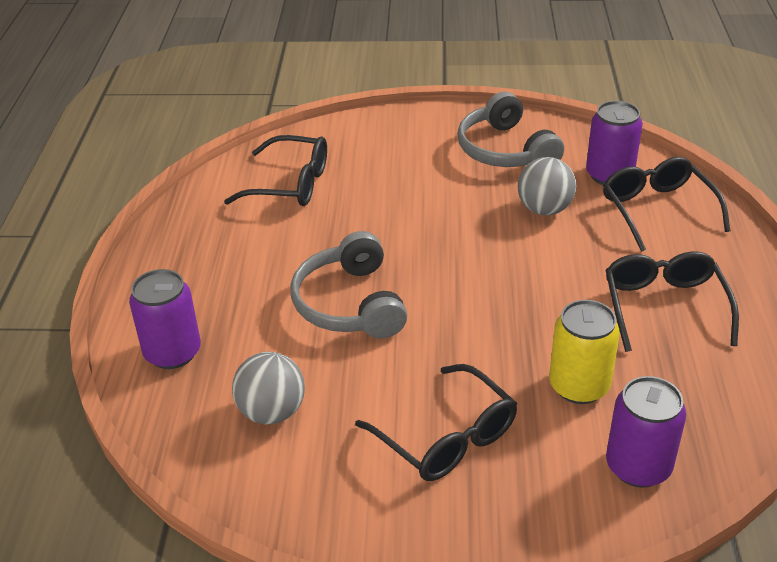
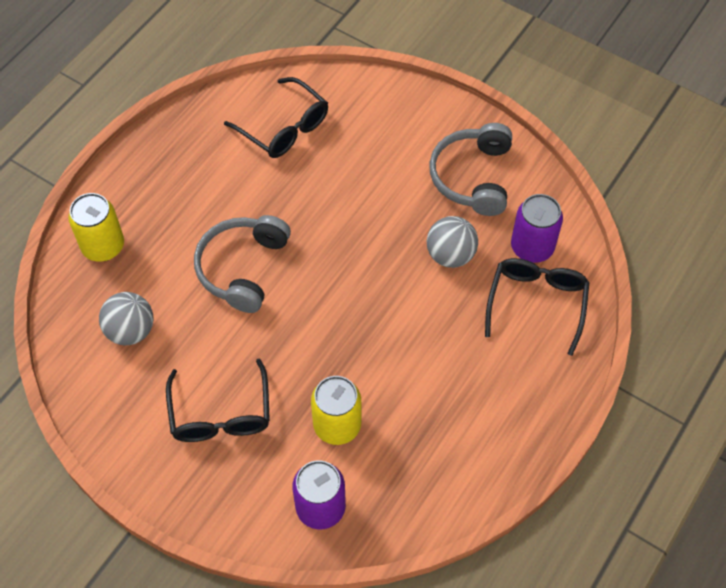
camera: 30 degrees right, 20 degrees up
(172, 352) = (103, 246): purple can -> yellow can
(664, 306) = (456, 394): black glasses -> none

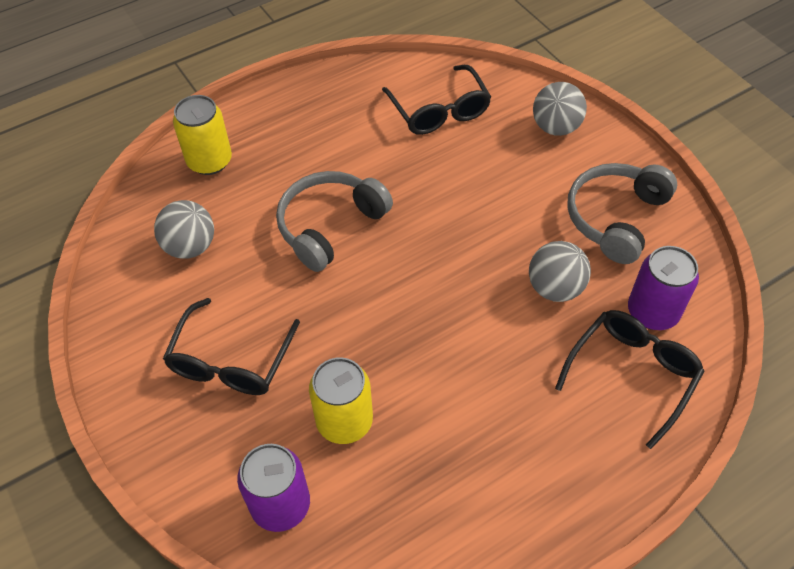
camera: 25 degrees right, 5 degrees down
(390, 110) = (556, 127): none -> grey ball

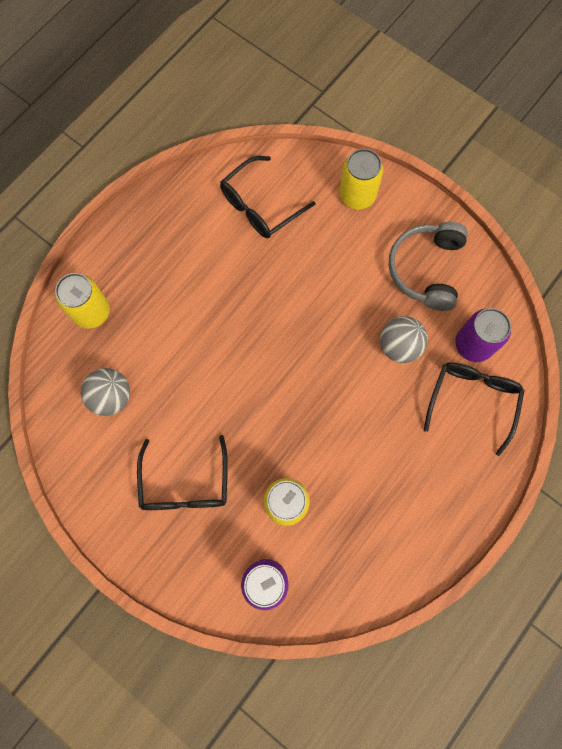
camera: 20 degrees left, 20 degrees up
(330, 226) = (213, 343): grey headphones -> none
(439, 111) = (260, 206): black glasses -> black glasses turned 90 degrees clockwise
(556, 127) = (357, 195): grey ball -> yellow can

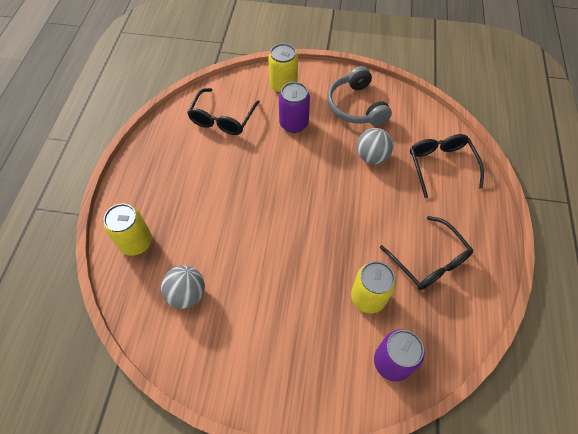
camera: 30 degrees left, 15 degrees down
(185, 484) = (284, 326): black glasses -> black glasses (429, 261)
(473, 344) = (416, 133): purple can -> purple can (293, 124)

